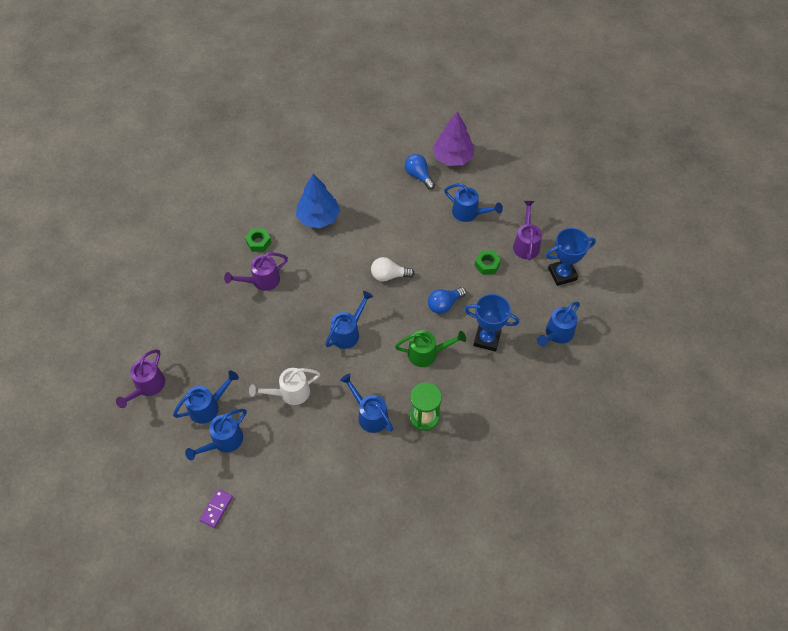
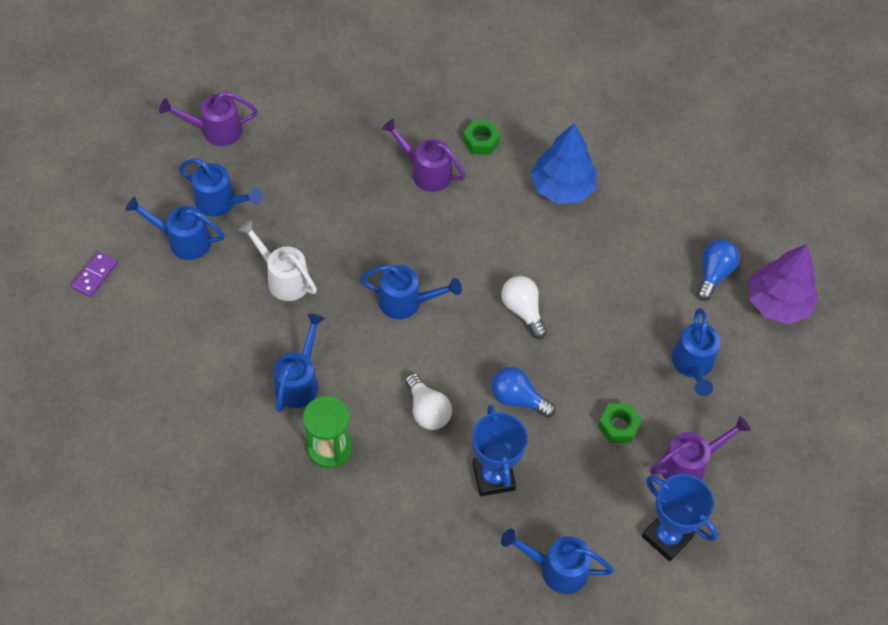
camera: 60 degrees right, 0 degrees up
(216, 508) = (95, 275): purple domino -> purple domino turned 60 degrees counterclockwise
(427, 354) = (427, 410): green watering can -> white light bulb

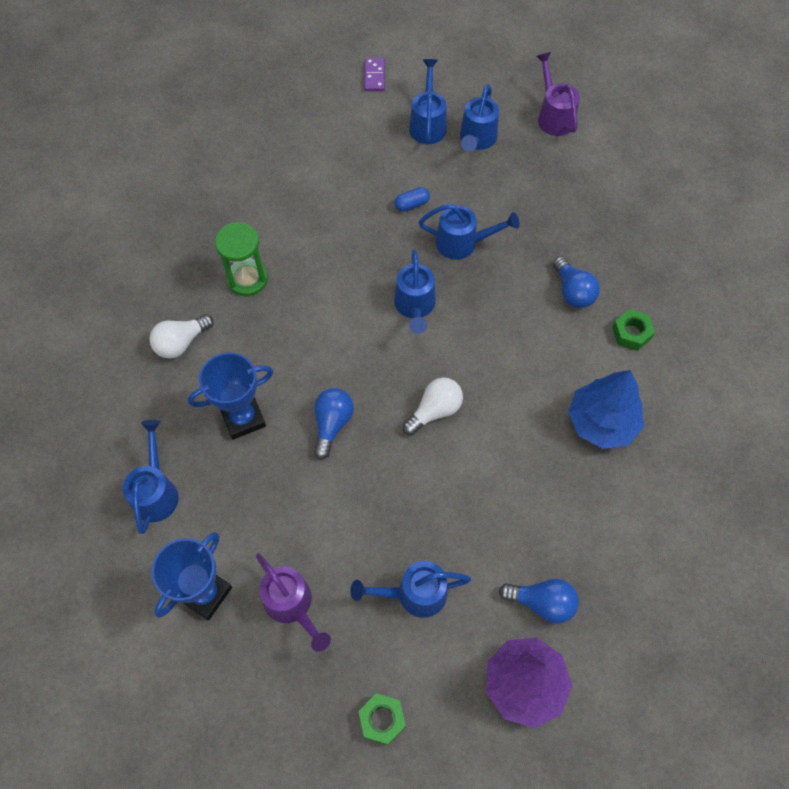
camera: 80 degrees right, 5 degrees up
(95, 275) = (374, 76): purple domino -> purple domino turned 75 degrees clockwise
(283, 278) = (411, 204): white watering can -> blue capsule
(299, 381) = (308, 241): blue watering can -> blue watering can (463, 243)
(426, 172) = (573, 291): purple watering can -> blue light bulb
(427, 410) = (301, 348): white light bulb -> white light bulb (181, 343)
(618, 426) = (322, 525): green nut -> green nut (382, 719)

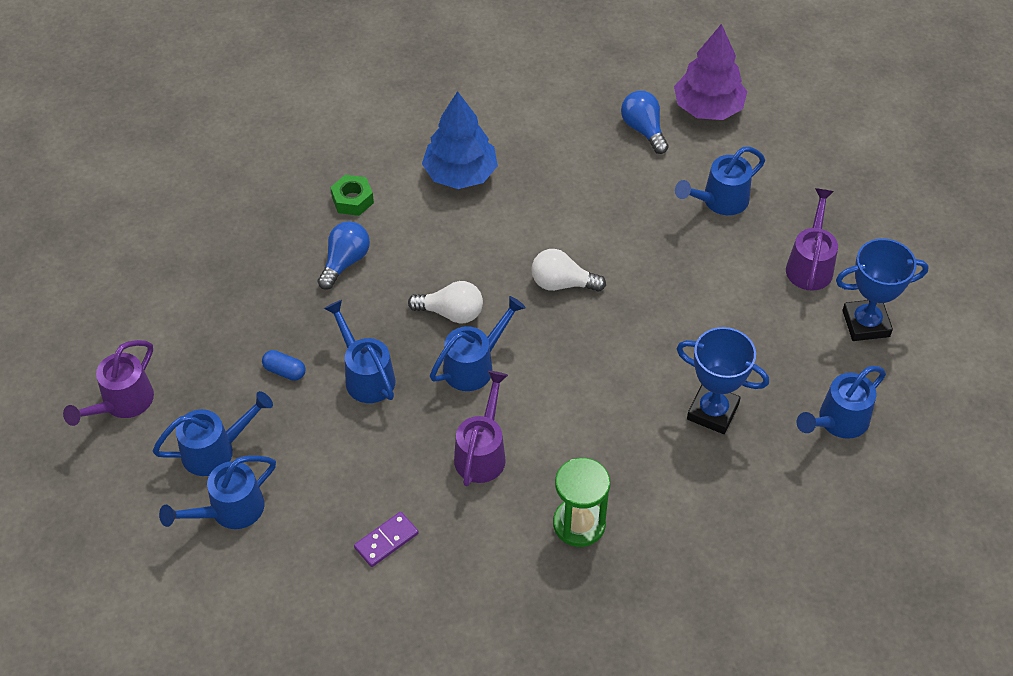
camera: 130 degrees left, 10 degrees down
(181, 343) = (699, 522): white light bulb -> white light bulb (451, 313)
(332, 424) = (648, 344): blue light bulb -> none
(346, 265) = (482, 452): none -> purple watering can
(374, 76) = (195, 618): purple domino -> purple domino (386, 541)
(382, 719) = (817, 164): green nut -> none
(411, 204) = (356, 449): blue capsule -> blue capsule (285, 371)
(414, 594) = (719, 201): blue watering can -> blue watering can turned 105 degrees clockwise

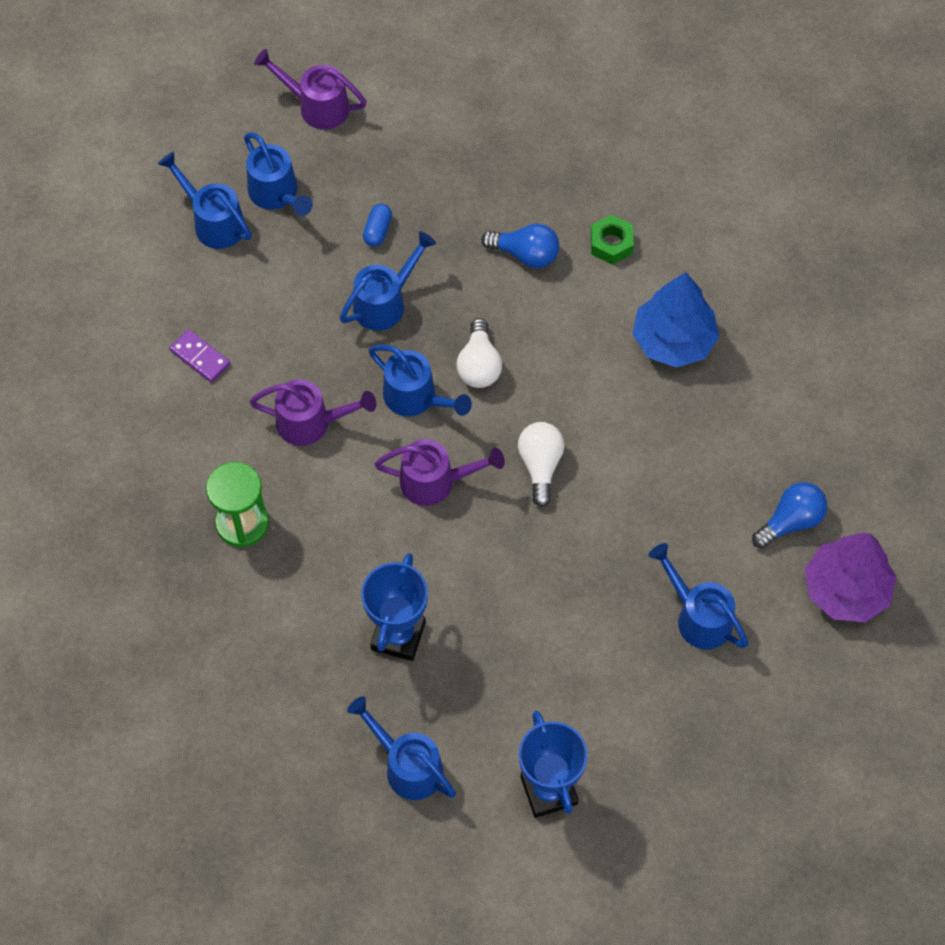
camera: 80 degrees right, 10 degrees up
(810, 264) = (623, 724): purple watering can -> purple watering can (436, 482)

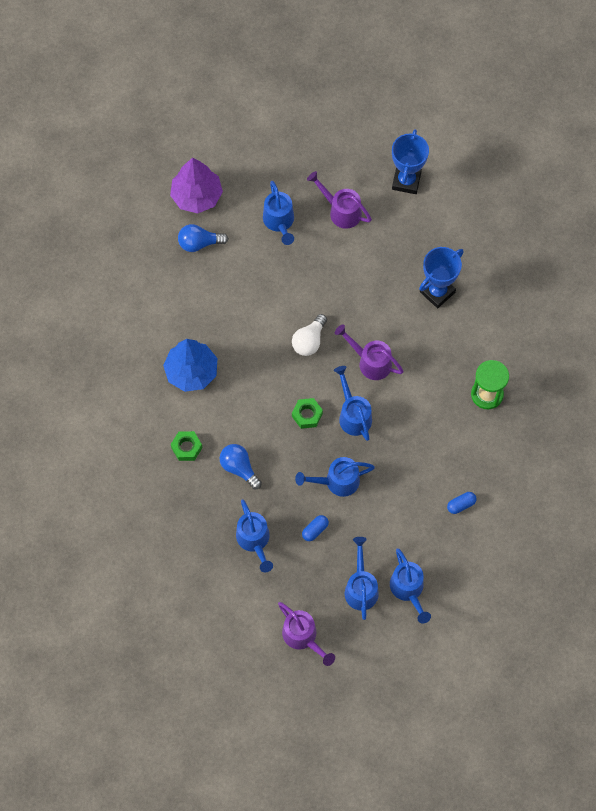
camera: 150 degrees left, 5 degrees up
(200, 357) = (461, 505): purple domino -> blue capsule
(311, 423) = (419, 431): purple watering can -> purple watering can (341, 211)
(407, 766) = (469, 227): blue watering can -> blue watering can (254, 541)
(479, 365) = (307, 415): white light bulb -> green nut

